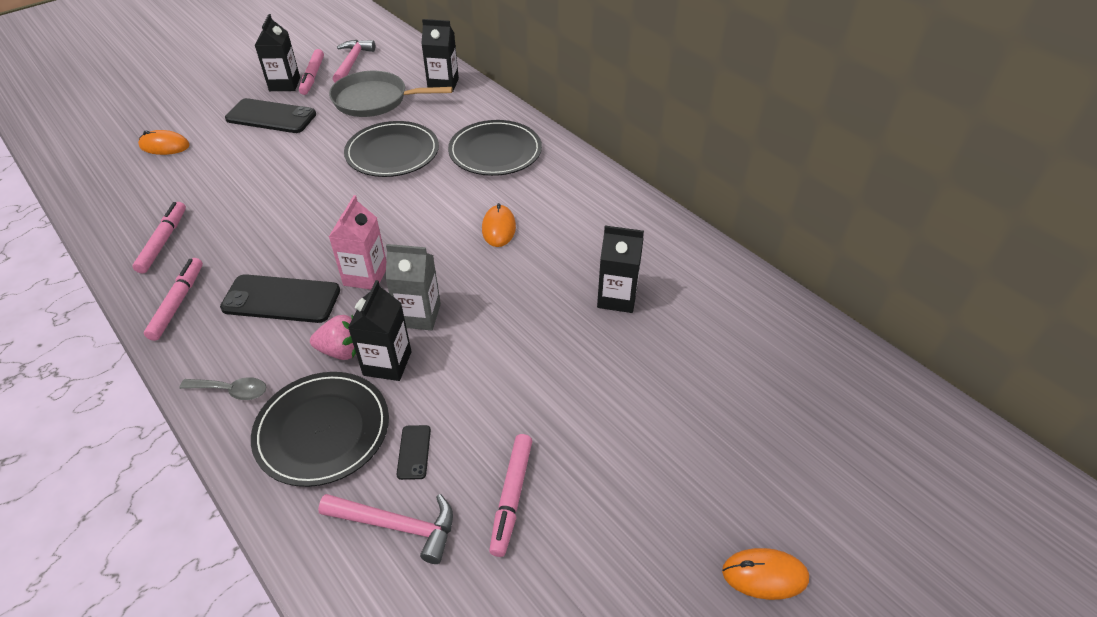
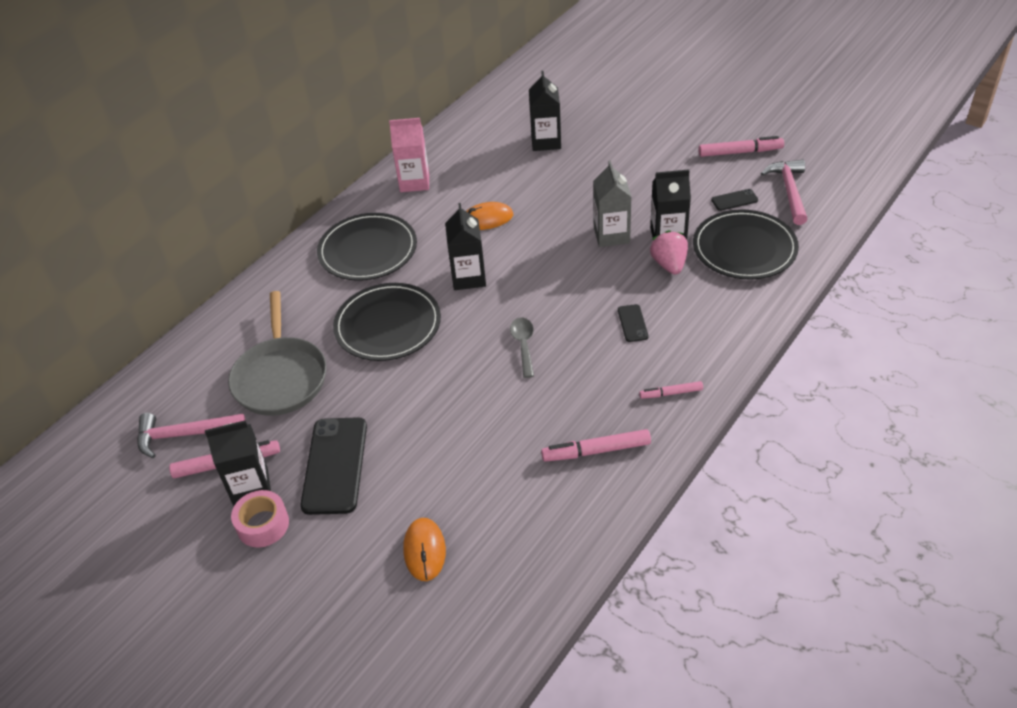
camera: 100 degrees left, 0 degrees up
(177, 303) = (671, 393): pink marker -> pink marker, size x0.61
(232, 391) = (740, 311): grey spoon -> grey spoon (523, 345)
(250, 87) = (263, 525): none -> pink tape
(281, 299) = (632, 323): black phone -> black phone, size x0.47
(365, 276) = (580, 280): pink carton -> pink carton (414, 182)
(443, 84) = (235, 327): black carton -> black carton (468, 277)
(764, 575) = (730, 63): orange mouse -> none

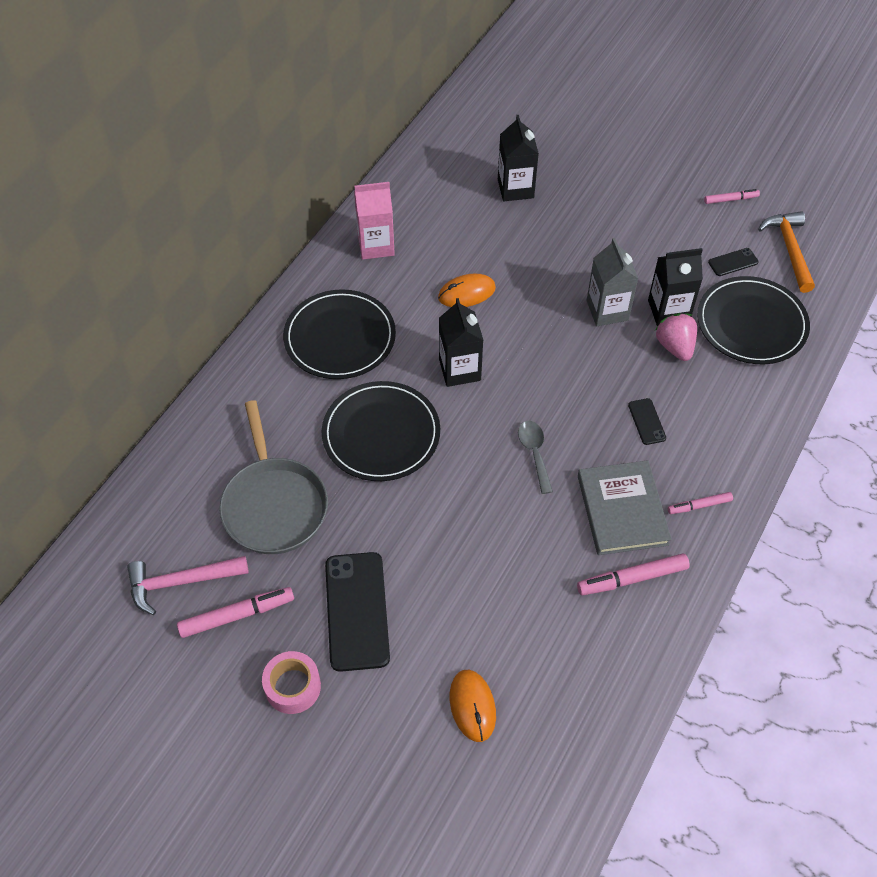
camera: 10 degrees left, 10 degrees up
(250, 487) = (269, 642): black carton -> none
(596, 394) = (622, 510): none -> grey book
(740, 152) = (730, 199): pink marker -> pink marker, size x0.61
(789, 191) = (789, 249): pink hammer -> orange hammer

